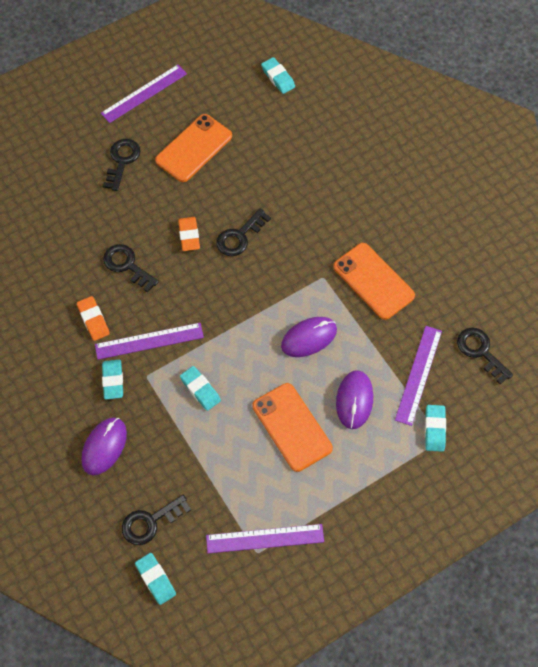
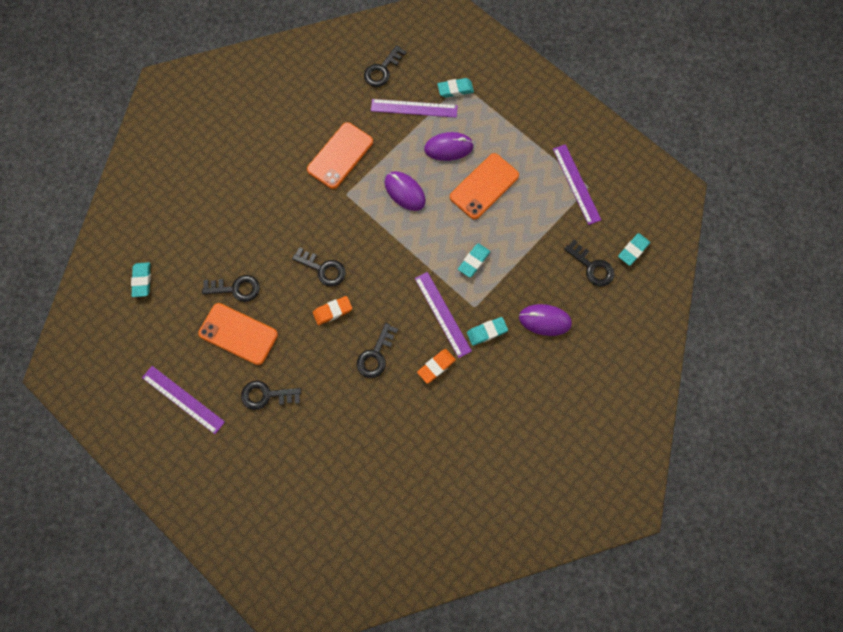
camera: 105 degrees left, 10 degrees up
(243, 154) = (236, 288): none -> black key
(278, 78) = (142, 280): turquoise eraser -> turquoise eraser turned 45 degrees counterclockwise

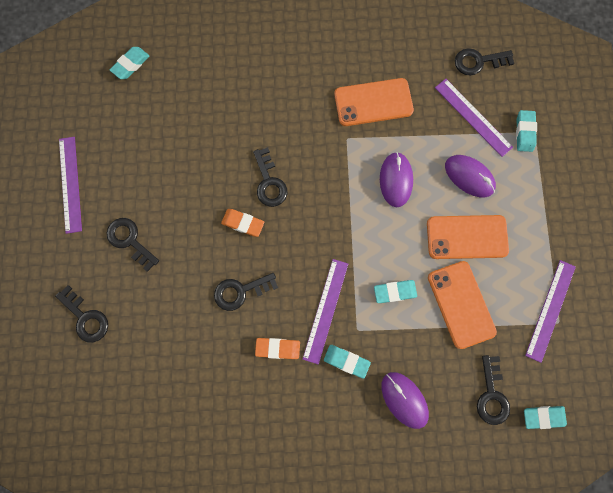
camera: 45 degrees right, 5 degrees up
(236, 288) = (190, 135): black key -> black key (86, 318)
(238, 334) = (157, 172): orange phone -> orange phone (461, 304)
(455, 89) = (524, 132): turquoise eraser -> turquoise eraser turned 60 degrees clockwise

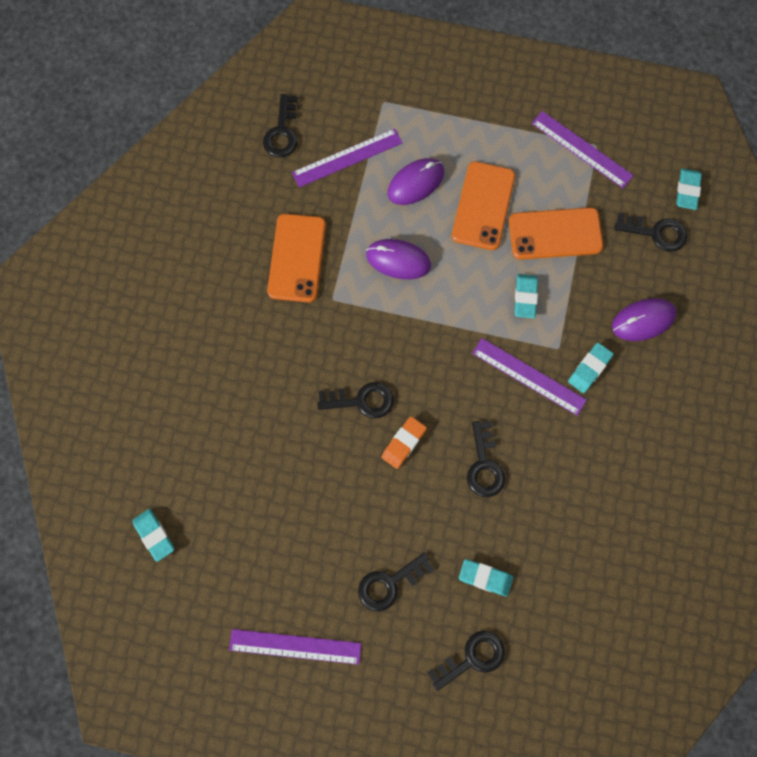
camera: 75 degrees left, 5 degrees down
(278, 348) = (559, 439): orange eraser -> none
(524, 132) = (381, 112): turquoise eraser -> turquoise eraser (485, 578)

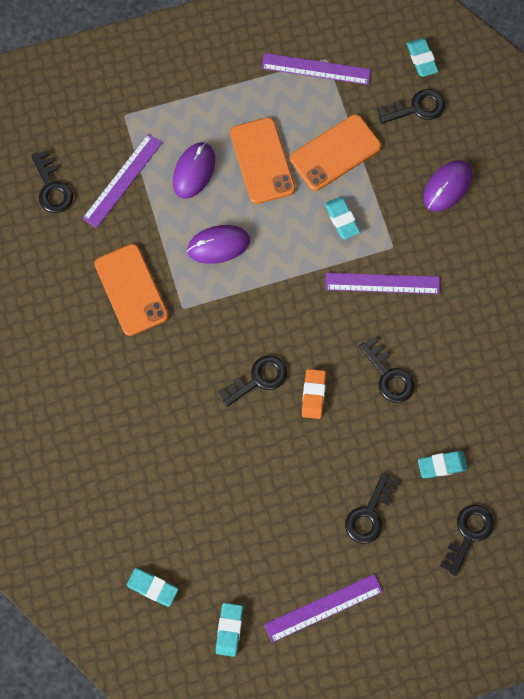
camera: 30 degrees left, 0 degrees up
(589, 369) = (427, 250): turquoise eraser -> turquoise eraser (229, 629)

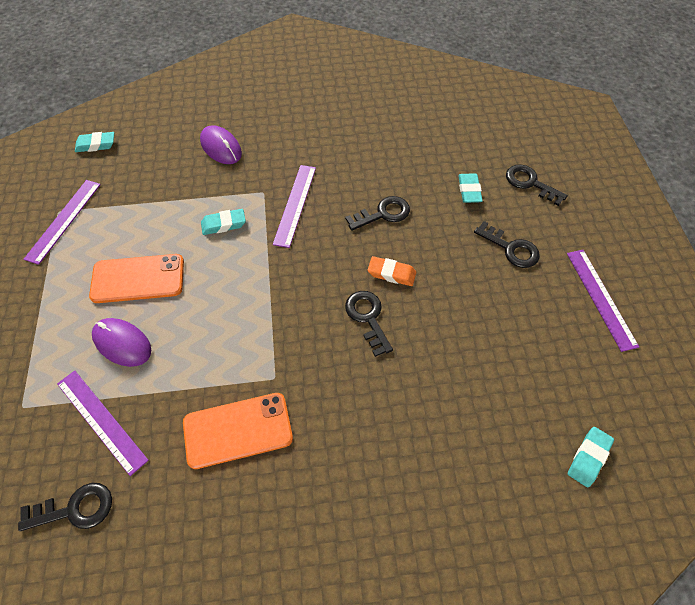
camera: 80 degrees left, 15 degrees down
(218, 245) = (214, 332): purple mouse -> none
(229, 629) = (629, 385): turquoise eraser -> none
(335, 153) = (156, 219): orange phone -> none
(416, 108) = (139, 155): black key -> none

